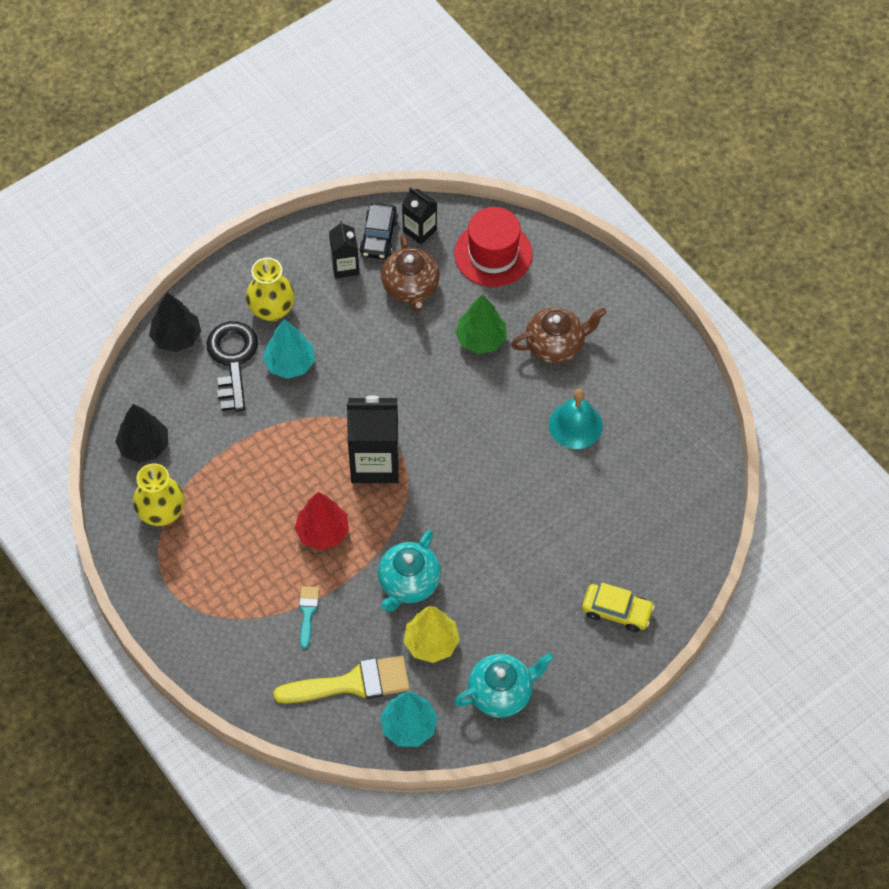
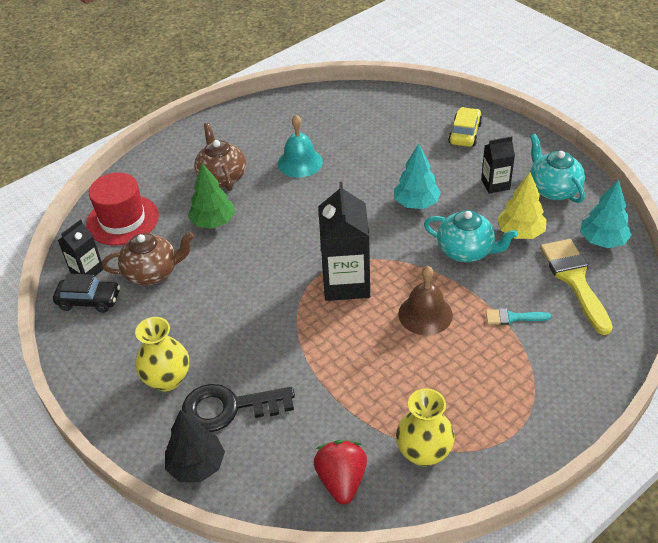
camera: 90 degrees left, 15 degrees down
(144, 446) = (341, 480): black tree -> red strawberry
(290, 363) = (235, 357): turquoise tree -> turquoise tree (416, 203)
(323, 532) = (425, 314): red tree -> brown bell
(345, 266) = (121, 323): black carton -> black carton (495, 184)

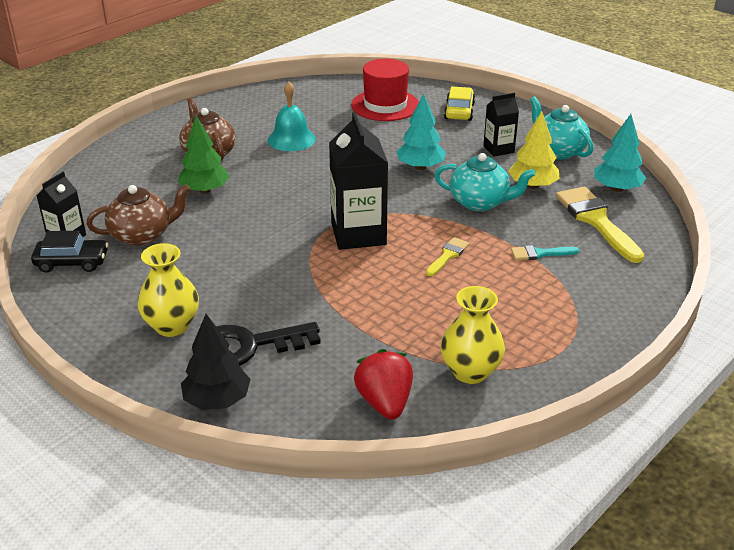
camera: 10 degrees left, 10 degrees down
(122, 220) = (102, 193): red hat -> red hat (385, 105)
(425, 314) = (448, 255): brown bell -> yellow brush

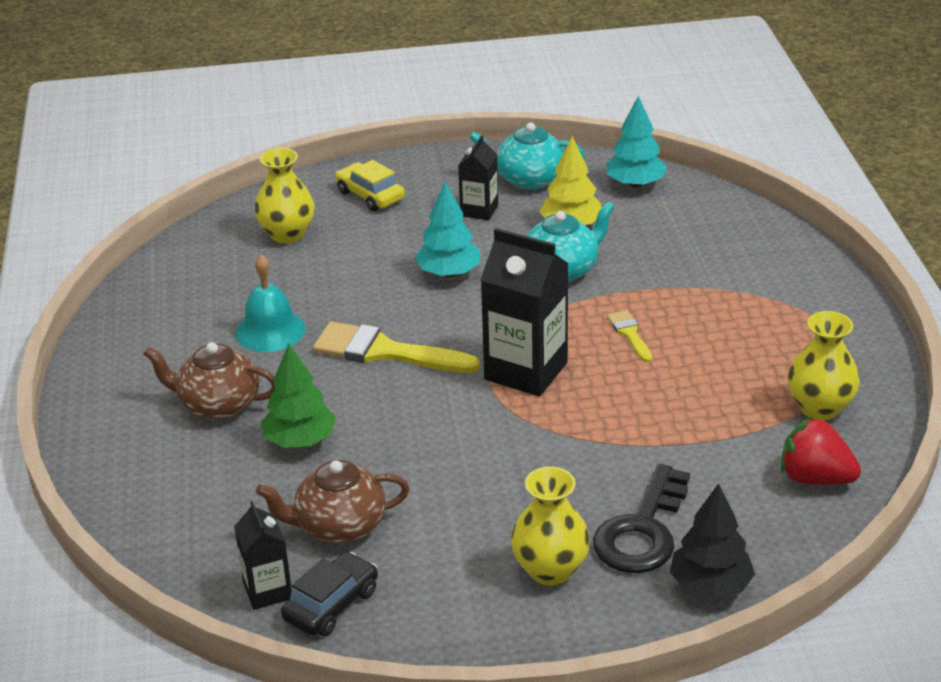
camera: 50 degrees left, 0 degrees up
(142, 235) = (339, 526): brown teapot -> brown teapot turned 120 degrees counterclockwise
(385, 105) = (287, 234): red hat -> yellow vase
(539, 253) = (688, 280): turquoise brush -> none
(596, 220) = (672, 223): yellow brush -> yellow brush (384, 352)

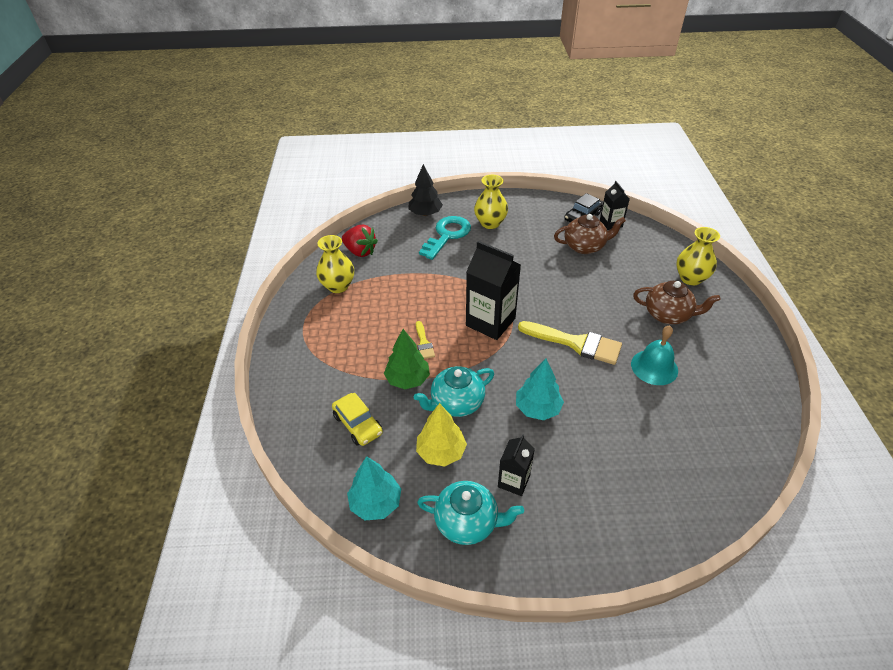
camera: 175 degrees left, 10 degrees up
(287, 234) = (671, 468): yellow vase -> yellow vase (690, 278)
(300, 440) = (614, 289): green tree -> green tree (407, 379)
(370, 195) = (610, 515): yellow car -> yellow car (358, 424)
(642, 531) = (447, 235): black key -> turquoise key

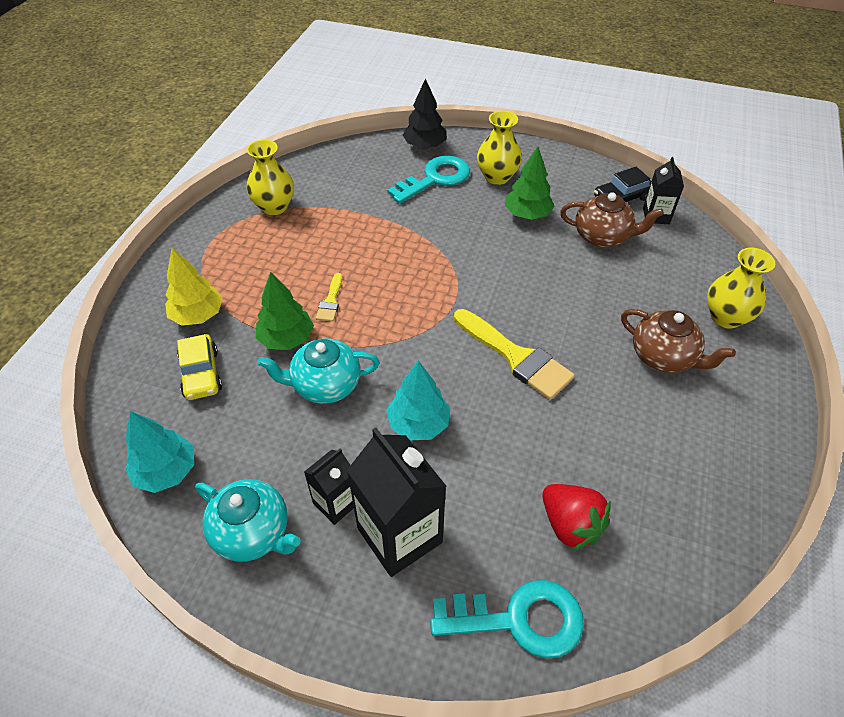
camera: 20 degrees right, 5 degrees up
(360, 251) = (323, 173): red strawberry -> red strawberry (570, 525)
(441, 452) = (273, 438): yellow tree -> yellow tree (198, 315)
(490, 322) = (424, 299): black carton -> black carton (399, 535)
(526, 244) = (527, 214): none -> green tree
(654, 367) = (602, 420): turquoise bell -> none
(677, 512) = (519, 619): none -> turquoise key

